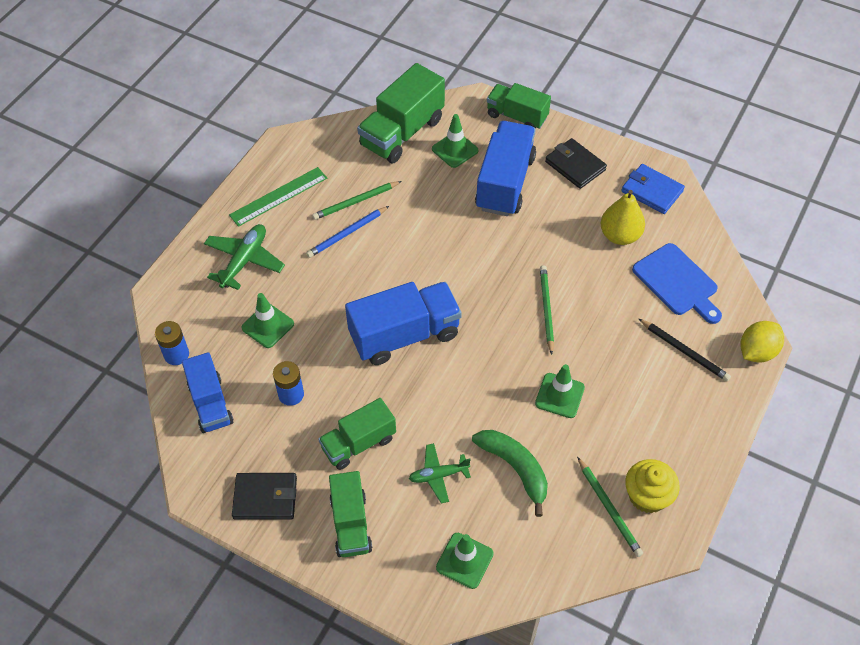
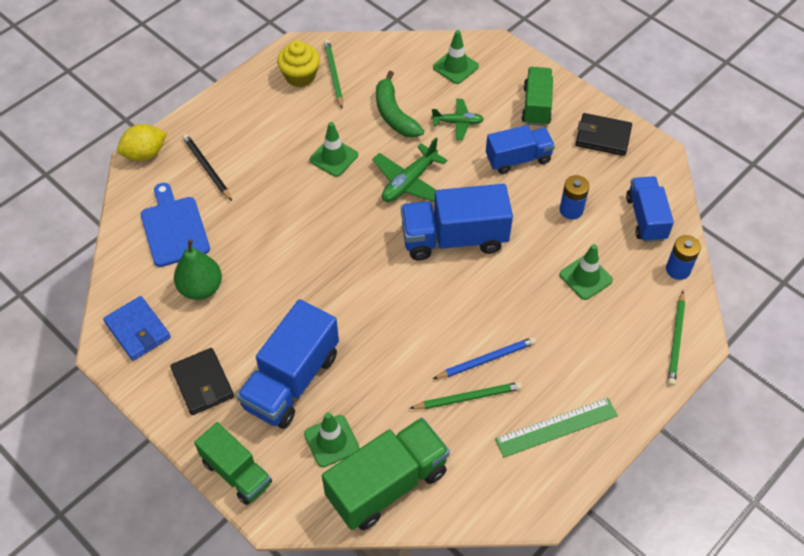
camera: 165 degrees left, 0 degrees up
(244, 260) = (603, 354): green plane -> green plane (409, 182)
(358, 443) = (518, 159): green truck -> blue truck
(546, 309) = (311, 232): green pencil -> green pencil (676, 340)
(619, 235) = (201, 288): yellow pear -> green pear

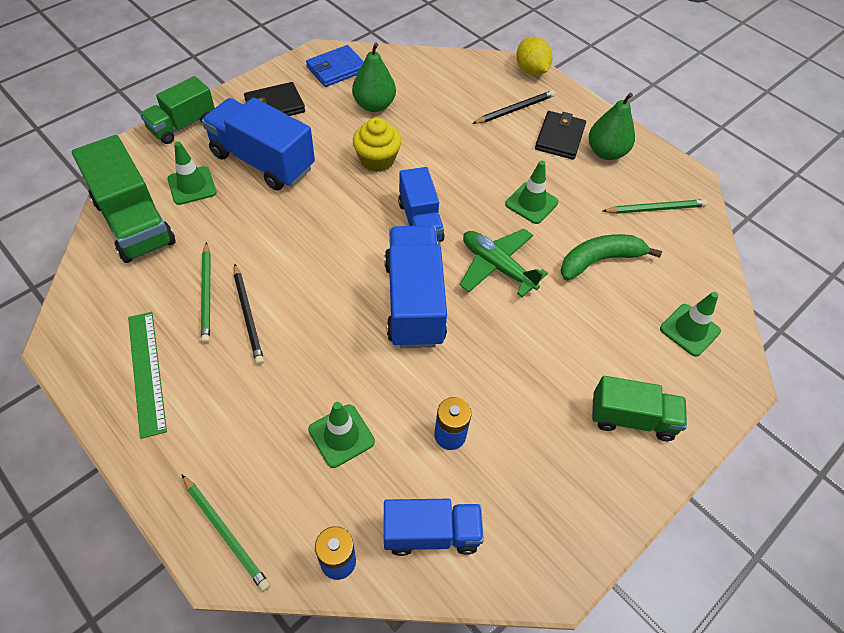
camera: 90 degrees right, 0 degrees up
(174, 228) = (443, 89): blue cutting board -> none
(266, 102) = (606, 152): none -> green pear
(300, 76) = (648, 180): yellow cupcake -> yellow cupcake (377, 160)
(458, 123) = (592, 323): green plane -> none
(486, 359) = (248, 316): blue pencil -> black pencil
(518, 159) = (535, 383): blue truck -> blue truck (420, 221)
(603, 137) = (581, 499): black wallet -> black wallet (559, 138)
(676, 340) = (226, 533): green pencil -> green pencil turned 150 degrees counterclockwise

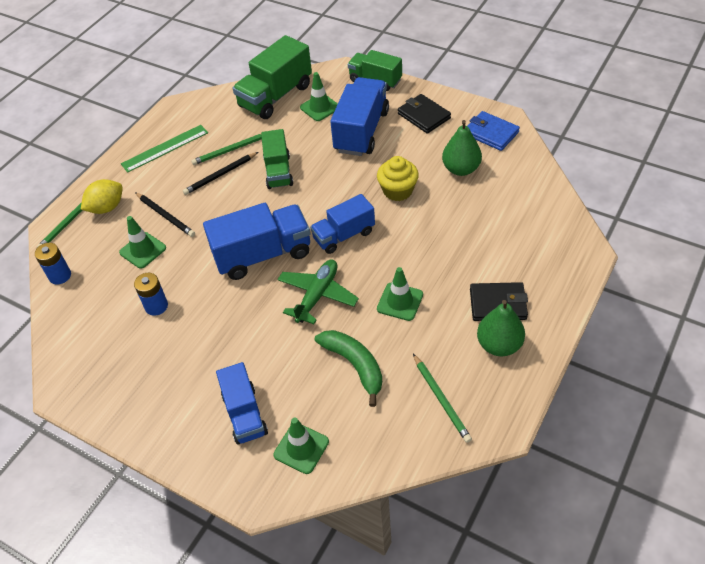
camera: 80 degrees right, 5 degrees down
(431, 533) = (84, 315): blue truck -> blue truck (245, 414)
(515, 109) = (517, 262): black pencil -> black pencil (166, 216)
(531, 70) = (584, 260): yellow lemon -> yellow lemon (107, 208)
(632, 418) = (198, 416): green truck -> green truck (278, 171)

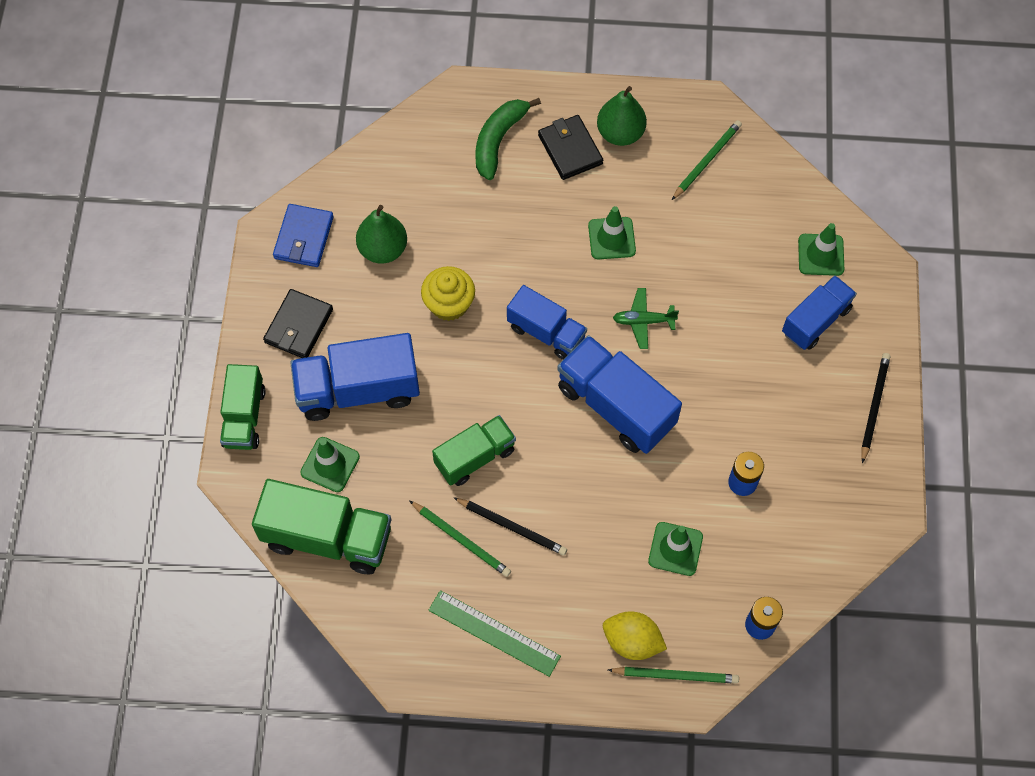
camera: 120 degrees left, 15 degrees up
(166, 216) = (610, 555): black pencil -> black pencil (874, 406)
(317, 295) = (643, 321): green plane -> green plane, size x0.66
(354, 365) = (710, 248): green banana -> green banana (499, 140)

